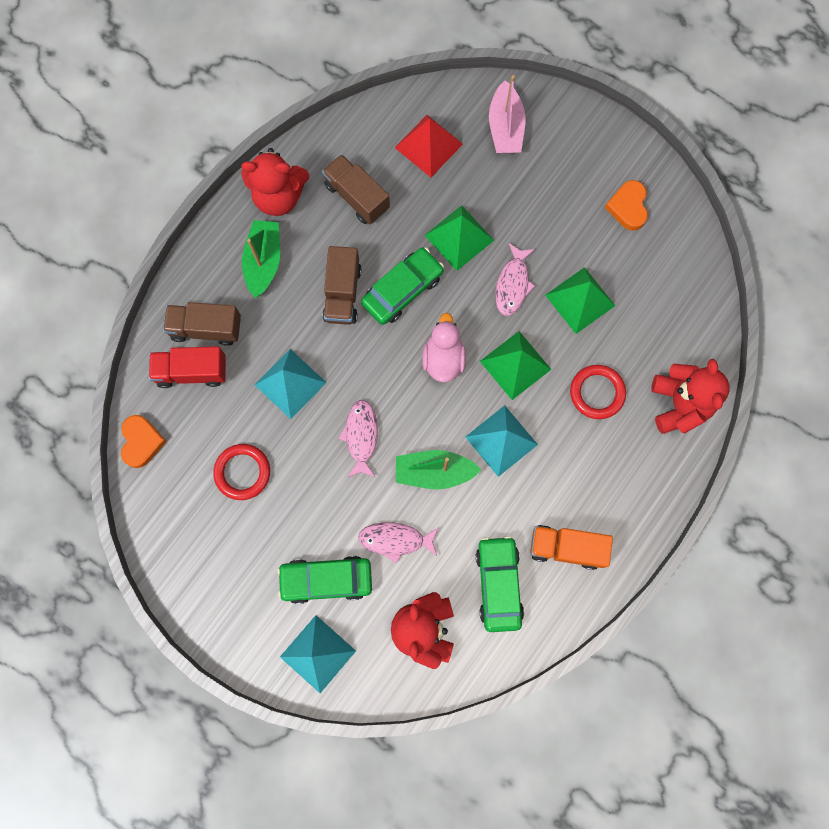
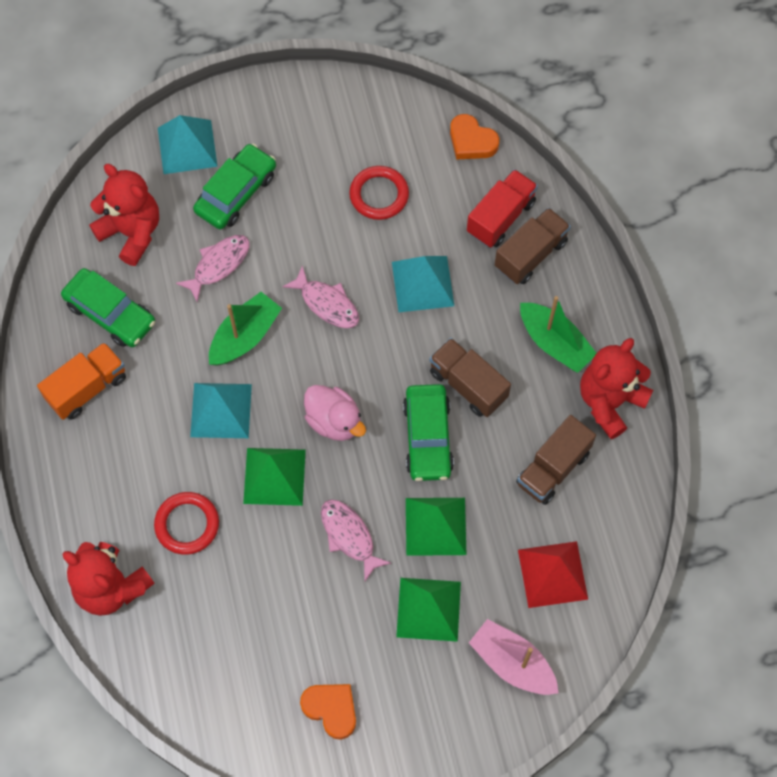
camera: 130 degrees right, 10 degrees down
(357, 197) = (553, 468): brown truck -> brown truck turned 135 degrees clockwise
(580, 300) = (282, 583): green pyramid -> green pyramid (428, 609)

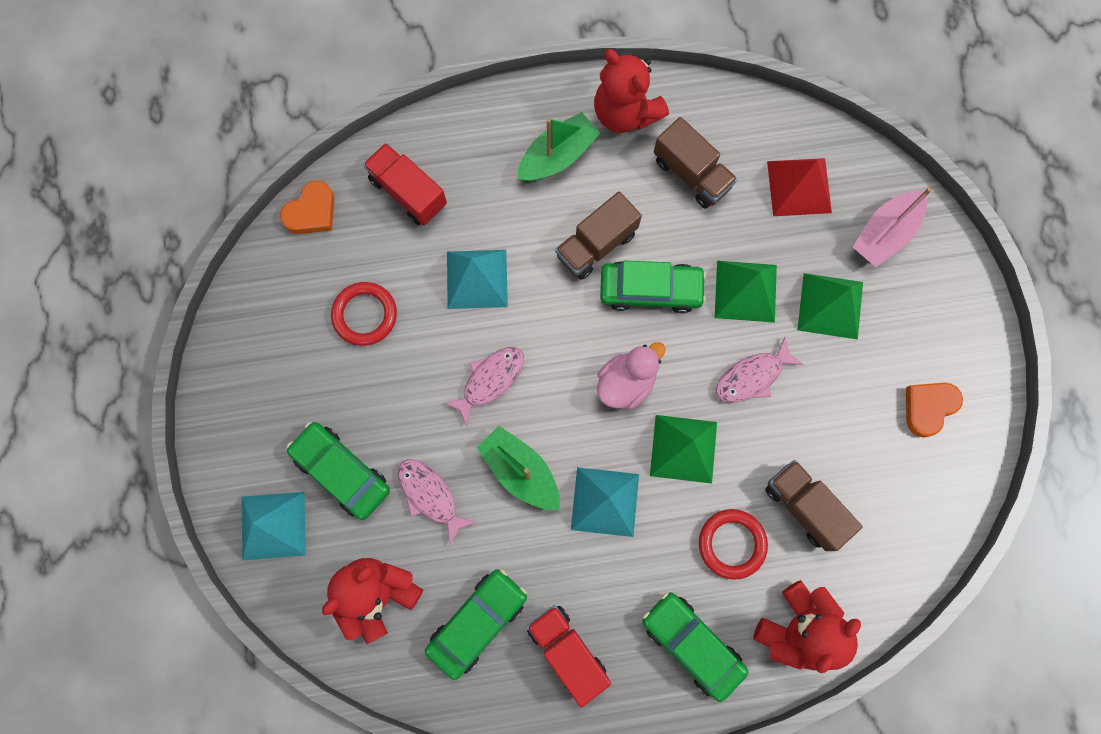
camera: 85 degrees left, 10 degrees up
(87, 388) = (567, 651): orange truck -> red truck
(95, 494) = (692, 644): none -> green car
(530, 255) = (455, 167): brown truck -> brown truck (804, 506)

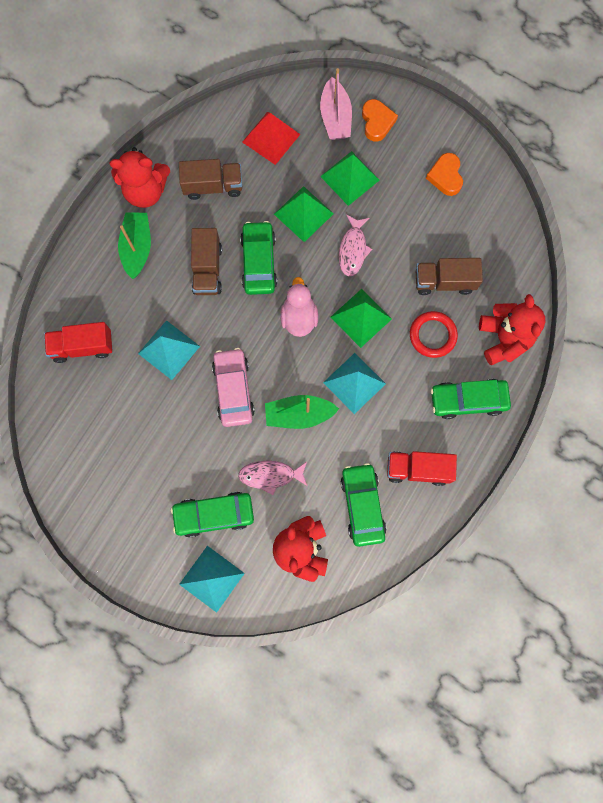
camera: 50 degrees left, 0 degrees up
(312, 212) = (44, 410): orange heart -> orange heart (377, 122)
(365, 315) = (134, 429): red ring -> none
(490, 380) = (233, 390): pink fish -> pink car
(650, 290) = (259, 262): green car -> green car turned 45 degrees counterclockwise

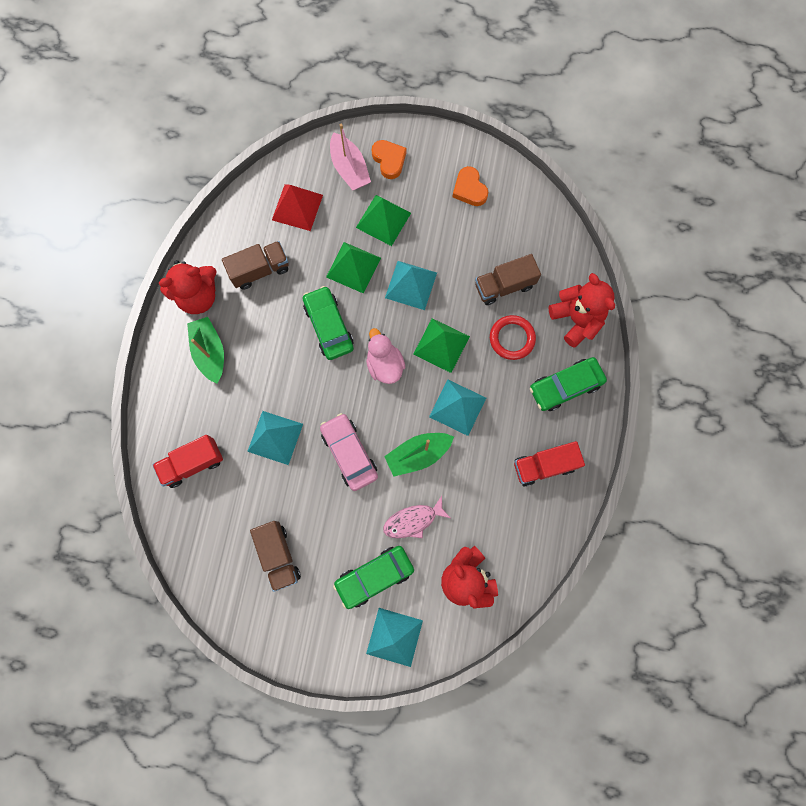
camera: 20 degrees left, 0 degrees up
(207, 269) = (283, 349): brown truck -> brown truck (278, 555)
(353, 249) = (411, 285): pink fish -> turquoise pyramid
(362, 505) = (507, 517): green car -> none

